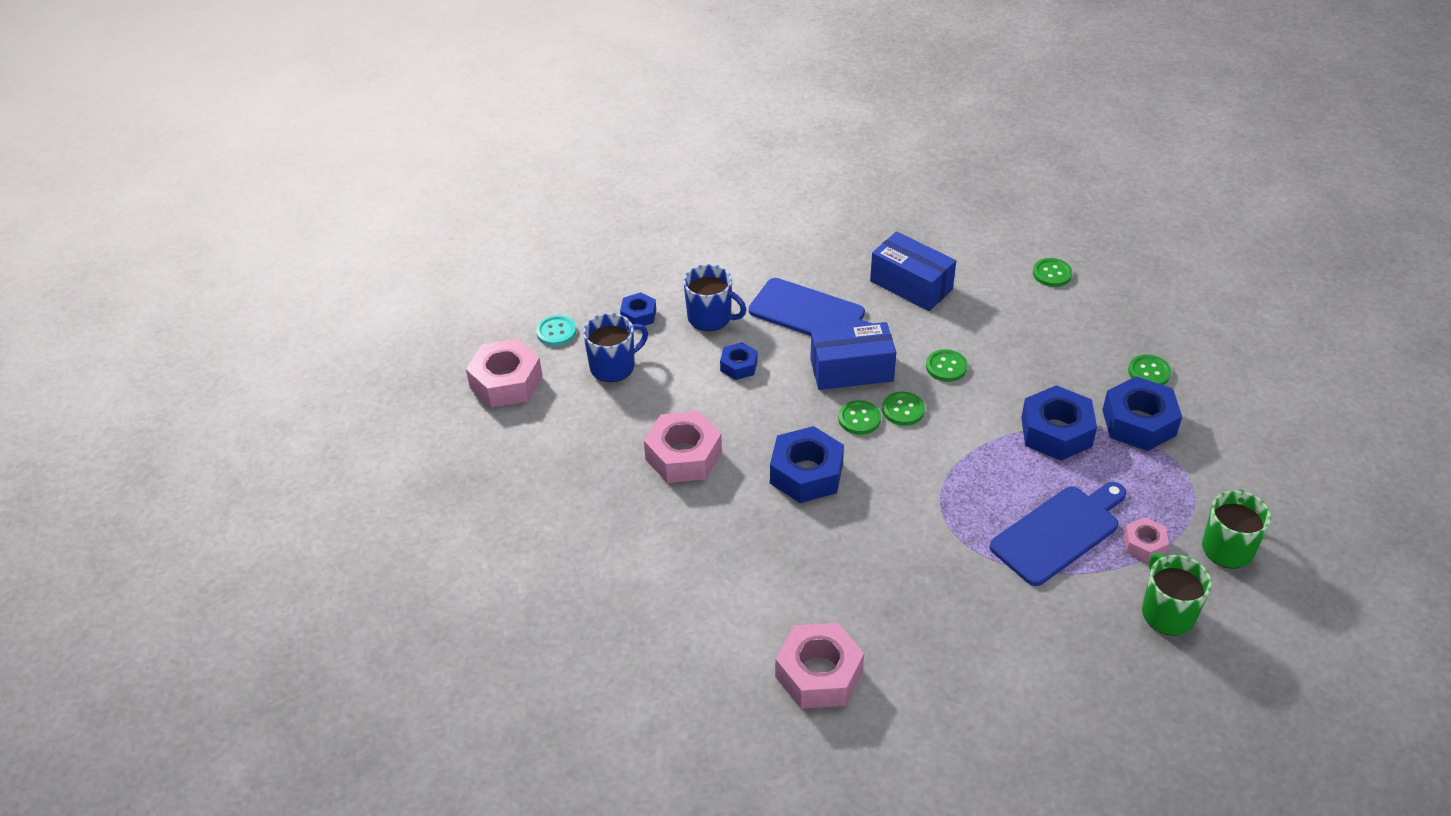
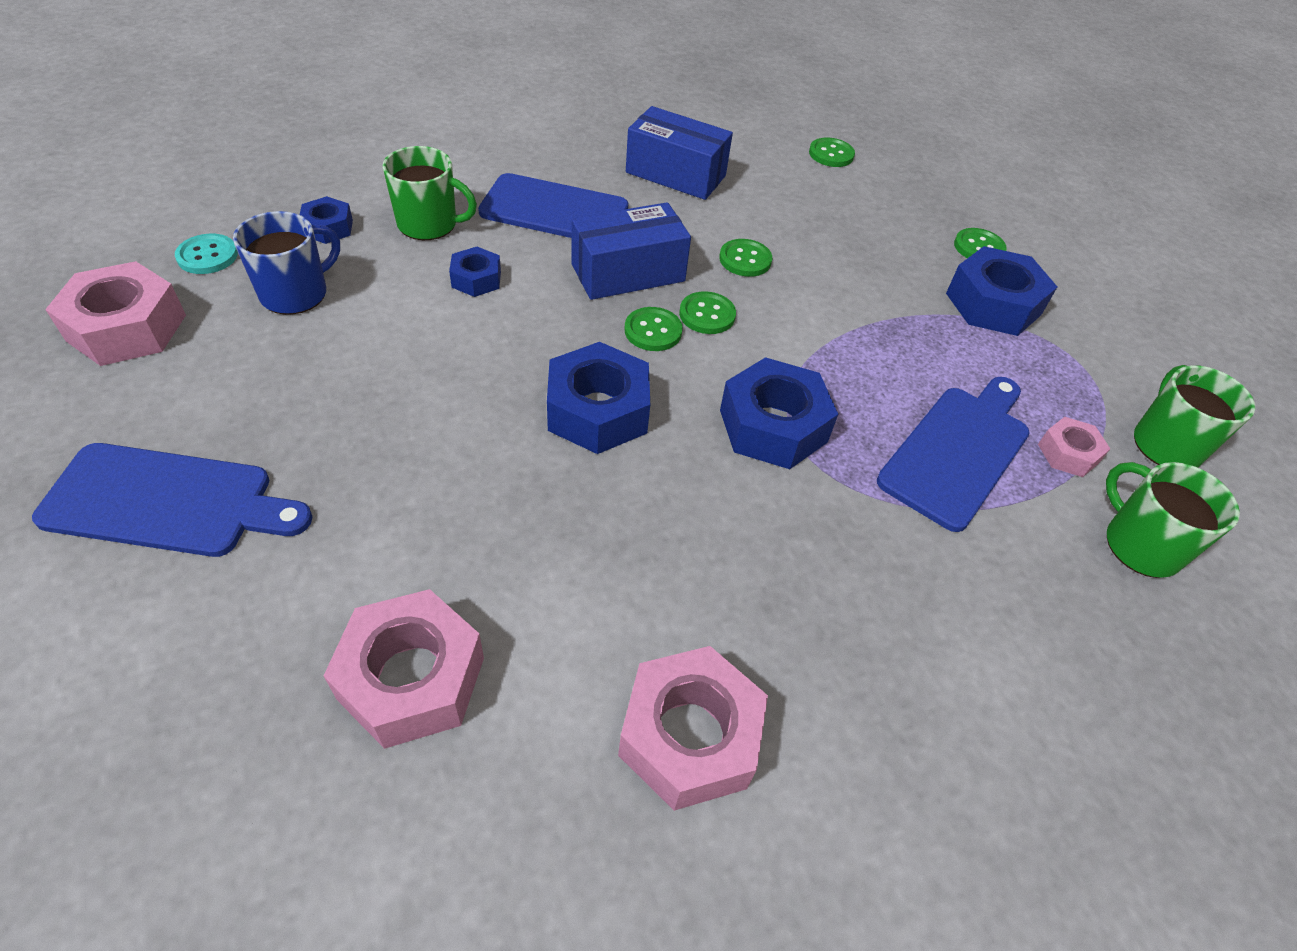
camera: 20 degrees left, 5 degrees up
(533, 500) = (168, 501): none -> blue cutting board
(683, 456) = (412, 405): pink nut -> pink nut (411, 678)
(710, 317) = (429, 224): blue mug -> green mug
(1056, 432) = (903, 324): blue nut -> blue nut (773, 426)

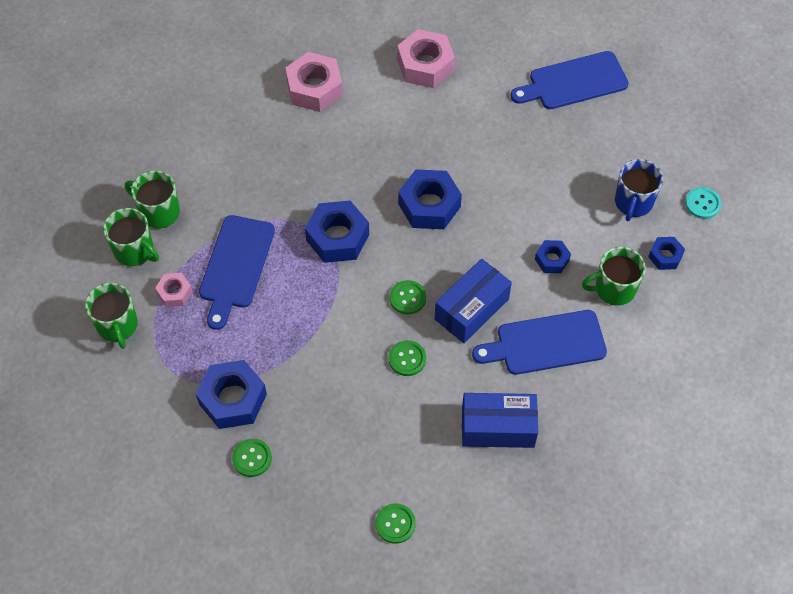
camera: 160 degrees right, 10 degrees up
(127, 328) = (686, 145): pink nut -> none
(653, 331) = (431, 270): green button -> none
(1092, 596) = (159, 212): none -> green mug

